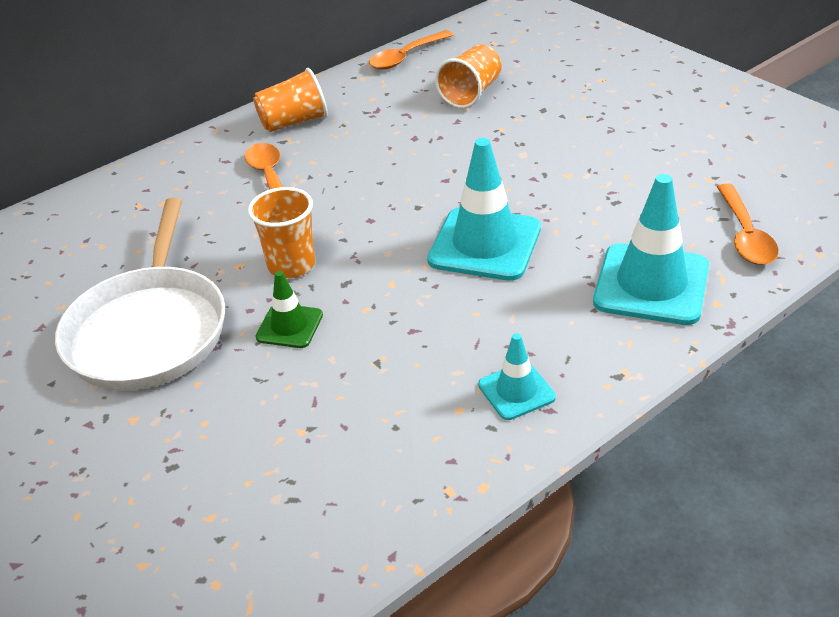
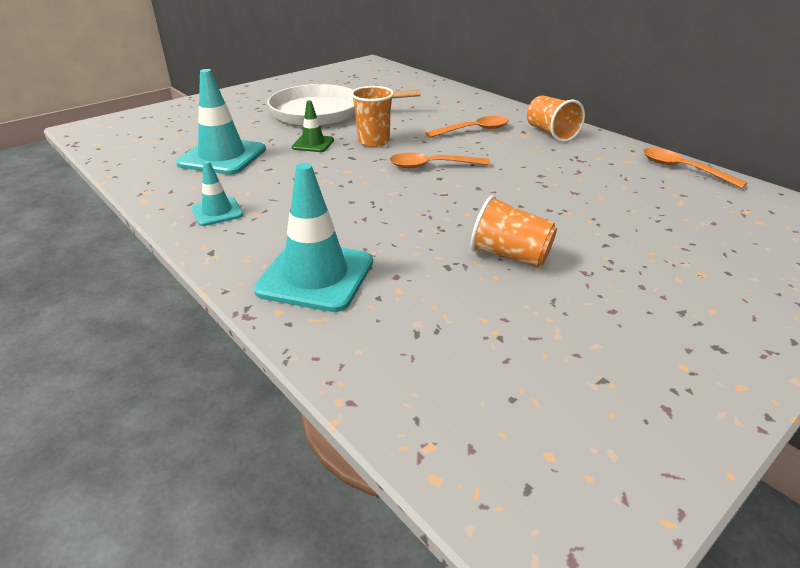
camera: 85 degrees right, 5 degrees down
(471, 93) = (628, 198): orange cup -> orange cup (510, 255)
(485, 244) = (387, 203): turquoise traffic cone -> turquoise traffic cone (222, 157)
(745, 235) = (383, 345): orange spoon -> orange spoon (431, 166)

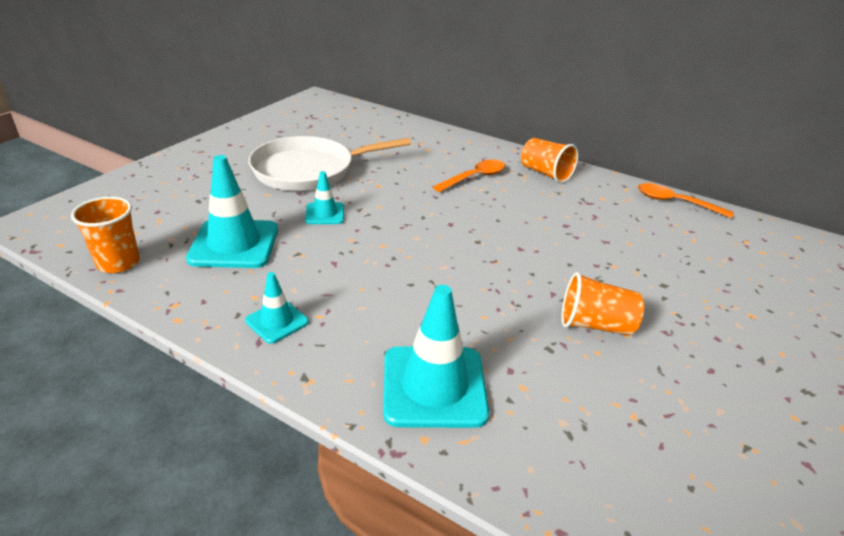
camera: 20 degrees left, 0 degrees up
(313, 144) = (325, 214): green traffic cone -> turquoise traffic cone
(373, 141) = (386, 203): orange cup -> orange cup (118, 263)
(431, 166) = (462, 227): orange spoon -> none

